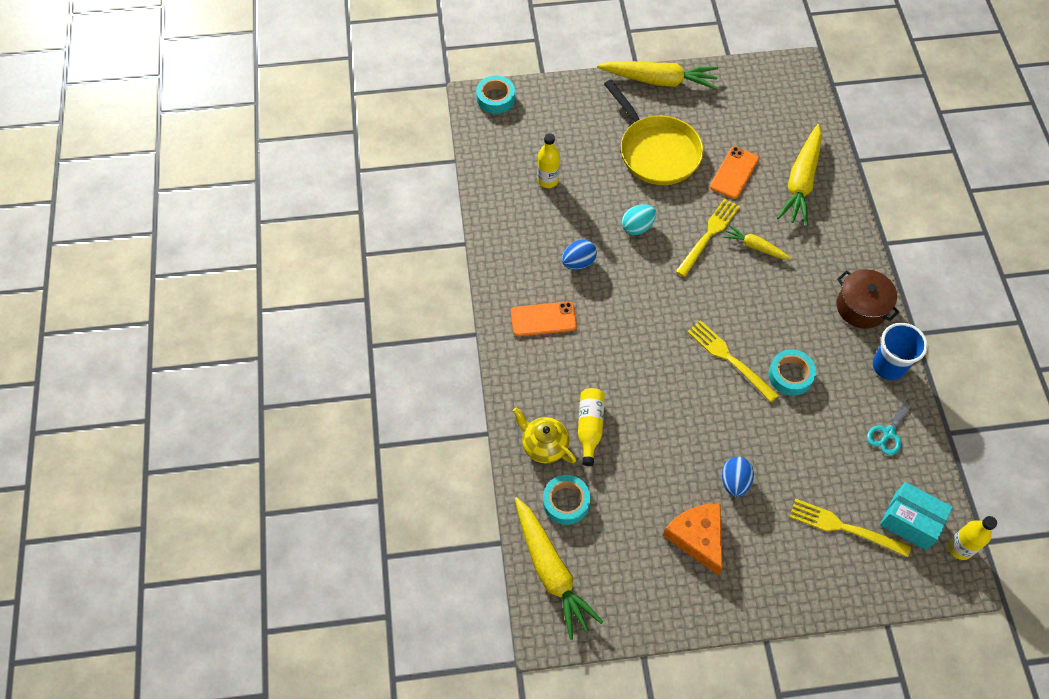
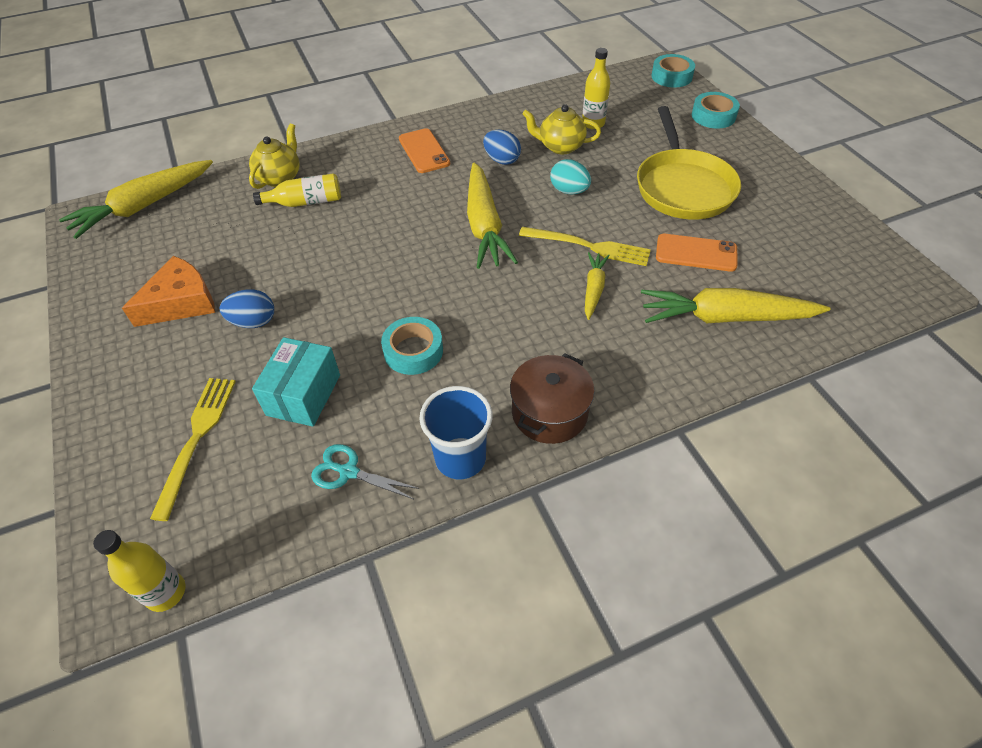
camera: 75 degrees right, 10 degrees down
(566, 502) = (219, 202): turquoise tape -> turquoise tape (713, 116)
(573, 214) = (560, 146): none -> yellow teapot
(656, 151) = (683, 187): yellow pan -> yellow pan turned 45 degrees counterclockwise
(659, 80) = (787, 172): yellow carrot -> yellow carrot (484, 225)
(728, 358) = (420, 290): yellow fork -> none
(910, 521) = (208, 517): turquoise box -> turquoise box (303, 395)

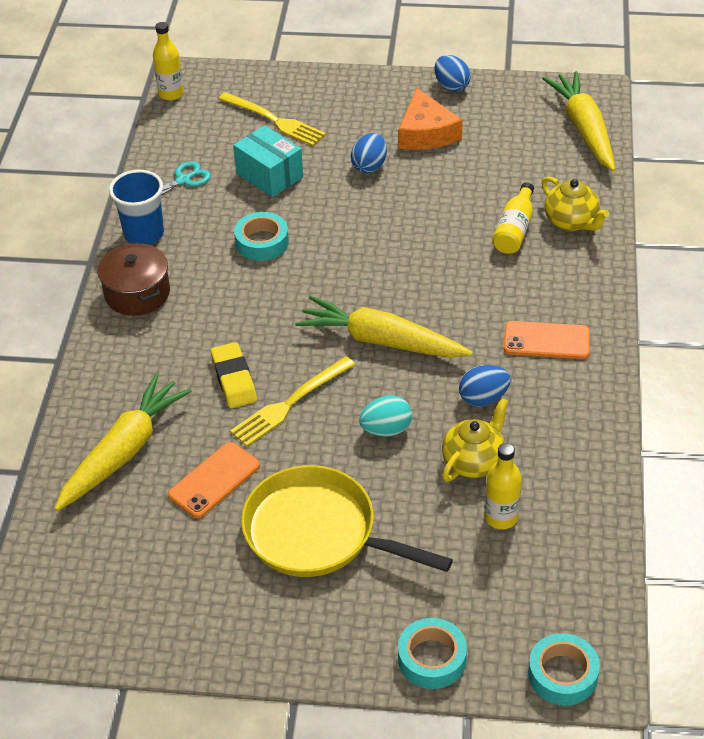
camera: 120 degrees right, 5 degrees down
(88, 313) = (451, 86): none -> blue egg
(593, 289) = (234, 379): yellow carrot -> yellow eraser

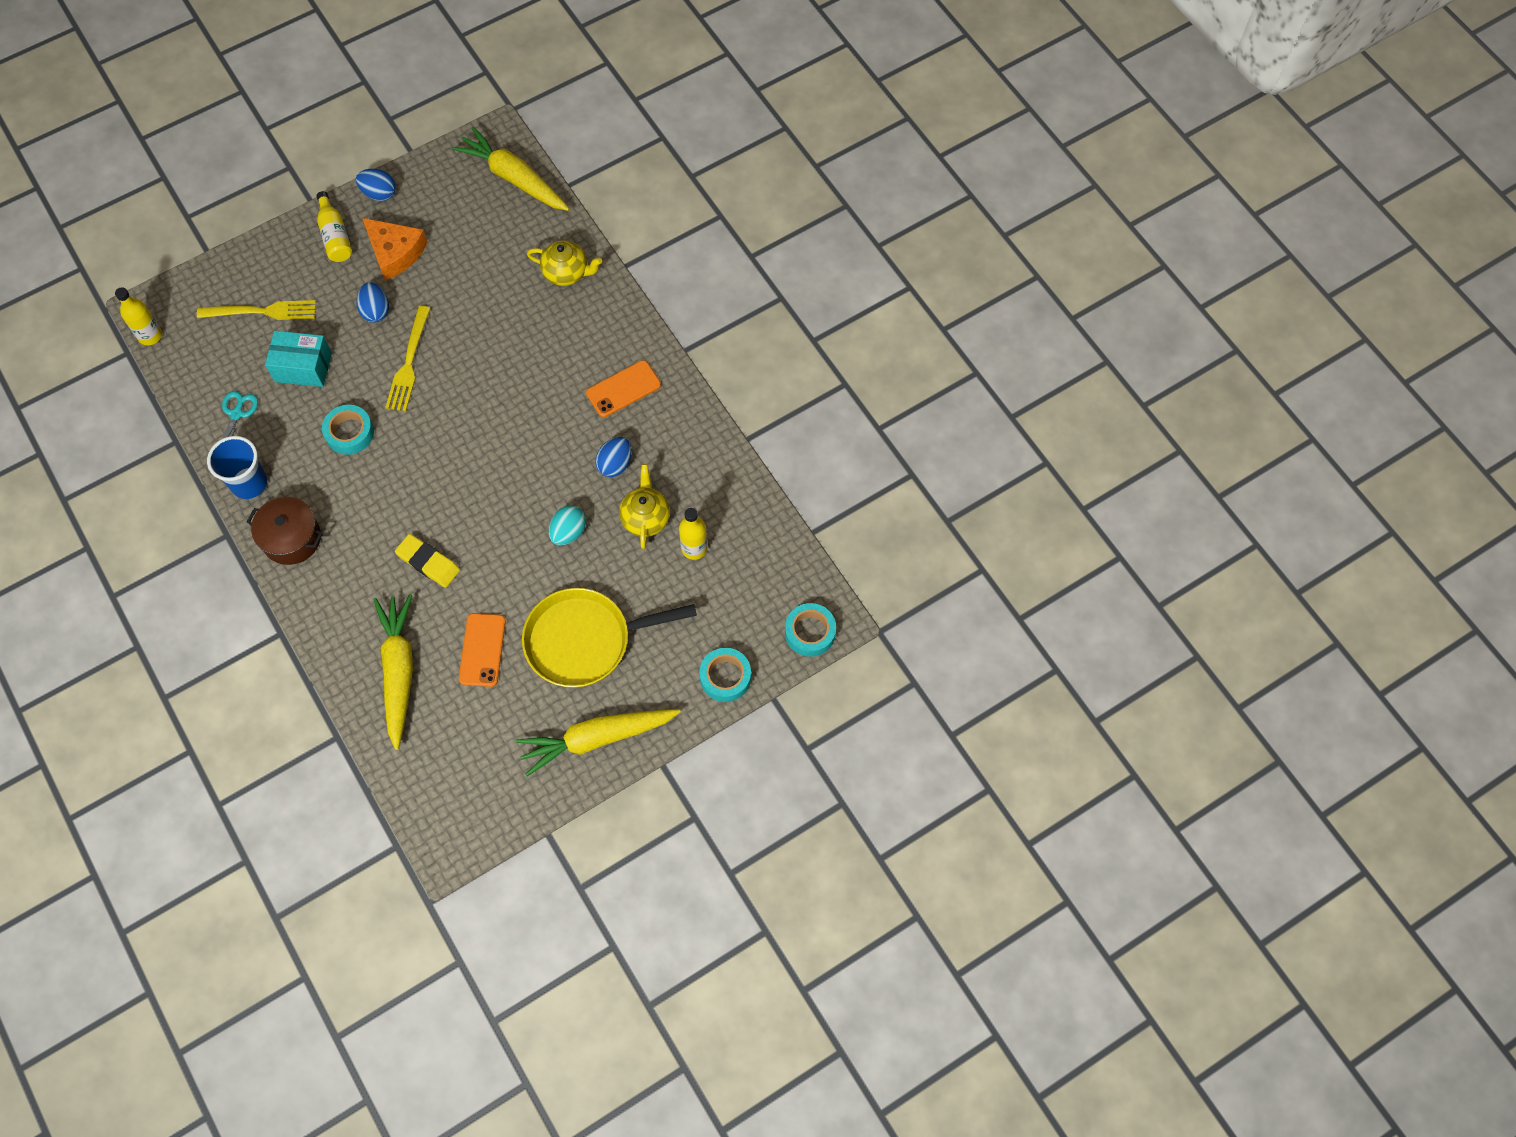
camera: 40 degrees left, 20 degrees up
(289, 404) = (485, 557): yellow fork -> yellow fork (409, 364)
(381, 341) = (508, 463): yellow carrot -> yellow carrot (597, 739)
(514, 229) = (531, 305): yellow bottle -> yellow bottle (335, 236)

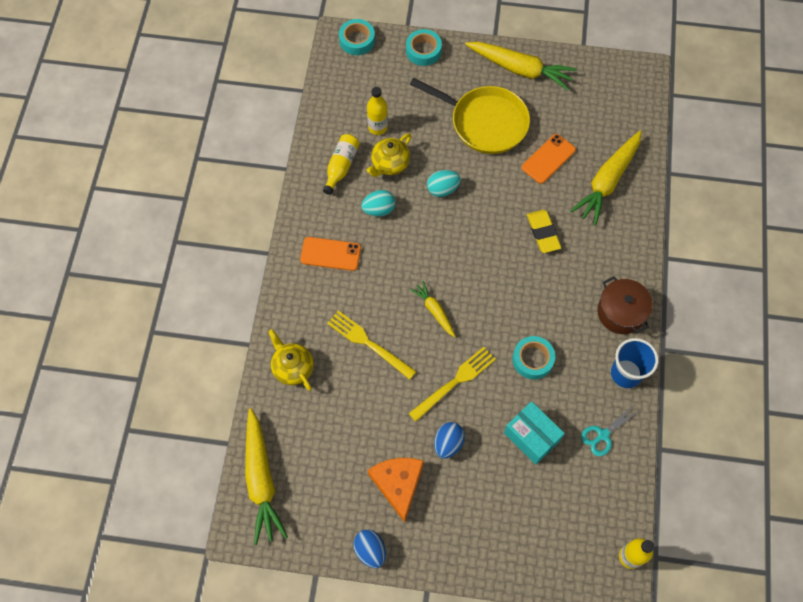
camera: 140 degrees left, 0 degrees up
(263, 311) = (530, 510): yellow fork -> yellow fork (367, 343)
(335, 236) = (431, 537): yellow bottle -> yellow bottle (341, 167)
(478, 409) = (434, 311): none -> yellow carrot
(615, 464) = (379, 209): blue egg -> turquoise egg

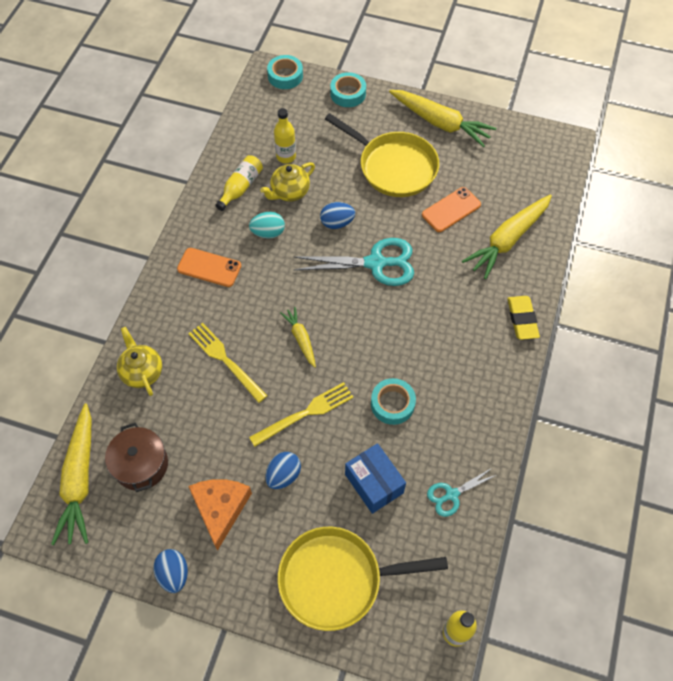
camera: 10 degrees right, 5 degrees down
(442, 189) = (337, 223): turquoise egg -> blue egg
(488, 224) = (376, 263): none -> turquoise scissors
(517, 529) = (337, 579): none -> yellow pan
(531, 437) = (374, 483): turquoise box -> blue box
(543, 233) = (430, 280): yellow eraser -> yellow eraser (522, 319)
(621, 312) = (496, 371): brown pot -> brown pot (141, 465)
(626, 374) = (489, 434): blue cup -> none

